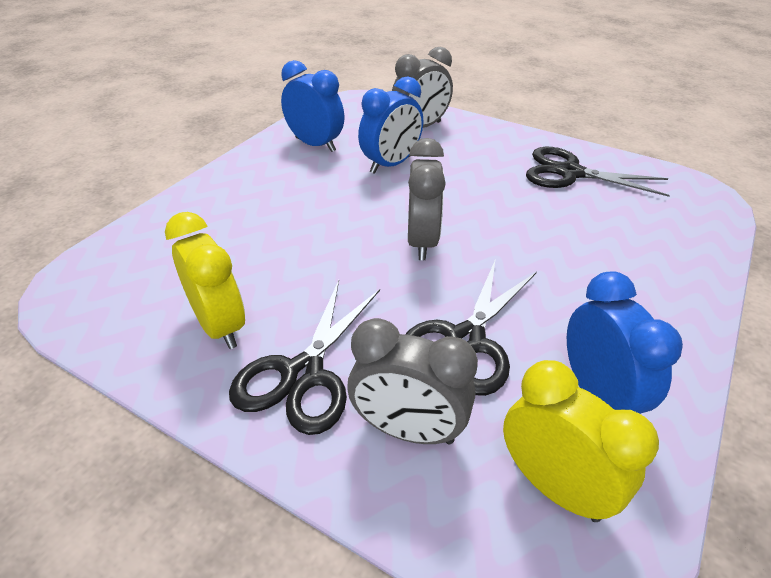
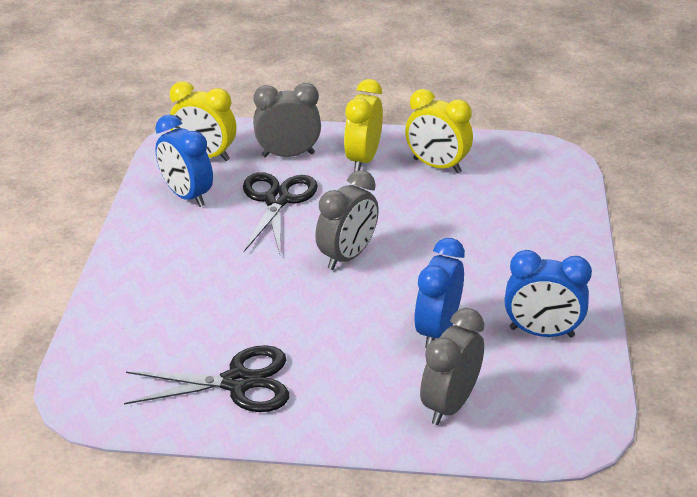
camera: 155 degrees right, 5 degrees down
(303, 374) = (363, 159): black scissors -> yellow clock
(422, 242) = (347, 256): grey clock -> grey clock turned 120 degrees counterclockwise

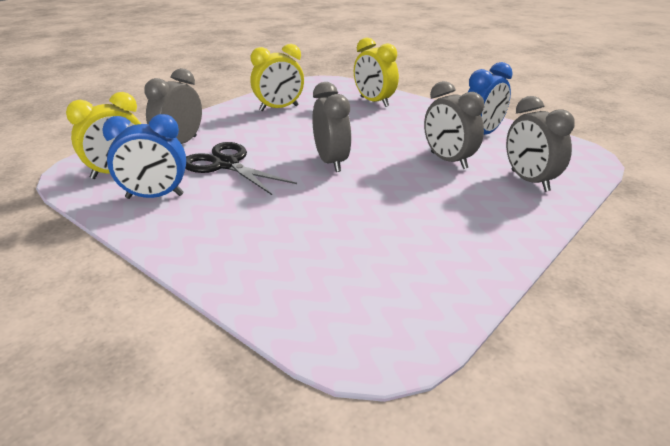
camera: 55 degrees left, 5 degrees down
(237, 382) = (432, 253): black scissors -> none
(363, 159) = (232, 124): yellow clock -> yellow clock (374, 102)
(437, 330) = (448, 161): blue clock -> grey clock

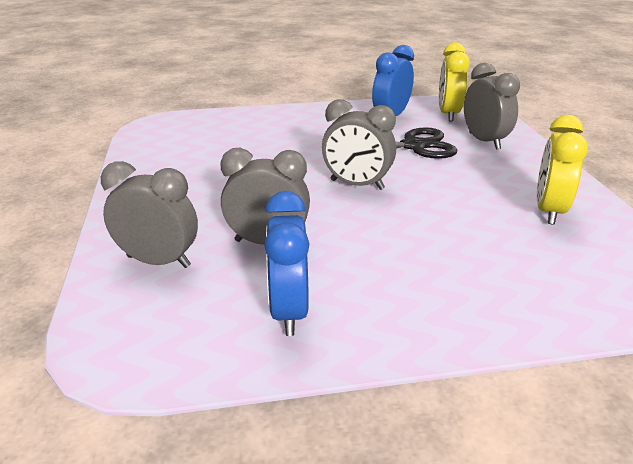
camera: 130 degrees right, 0 degrees up
(374, 102) = (515, 291): yellow clock -> none

